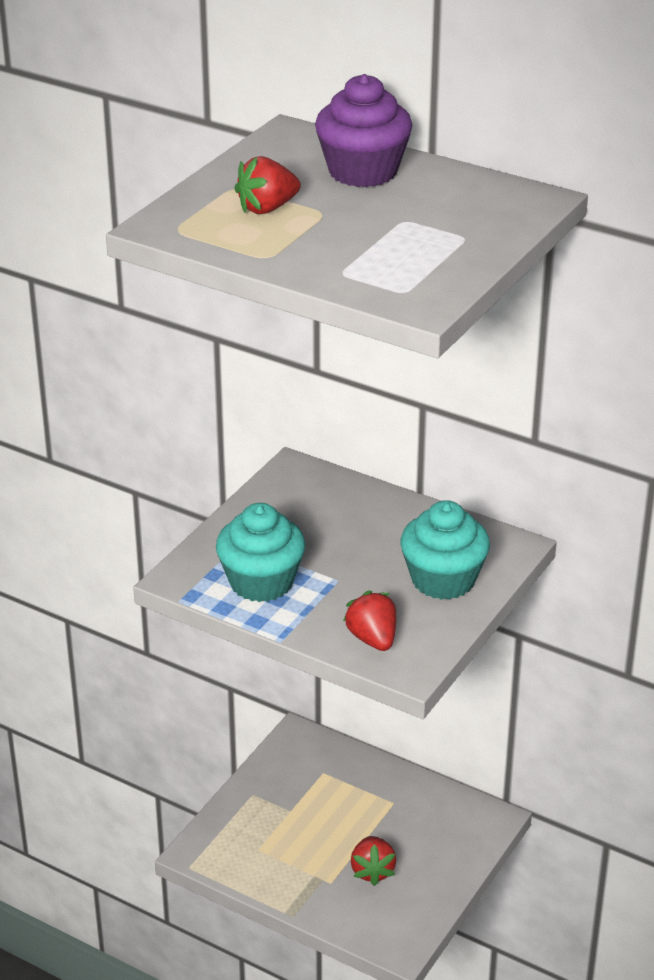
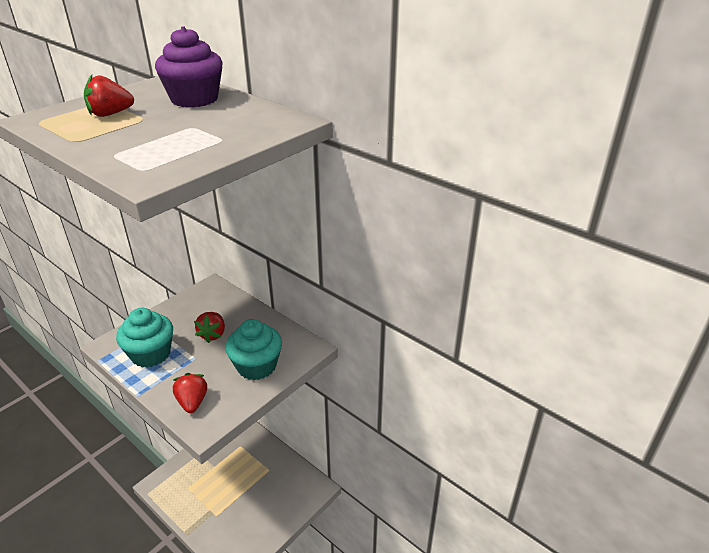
camera: 10 degrees right, 0 degrees up
(372, 871) = (241, 512): red strawberry -> red strawberry (213, 334)

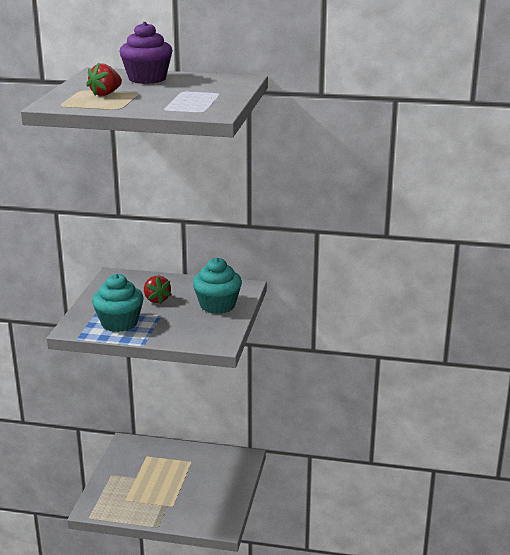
camera: 30 degrees left, 10 degrees down
(192, 402) = (193, 335): red strawberry -> none

